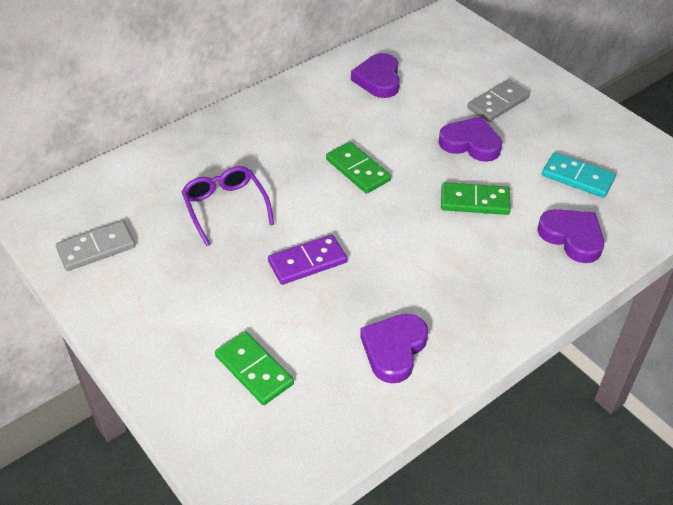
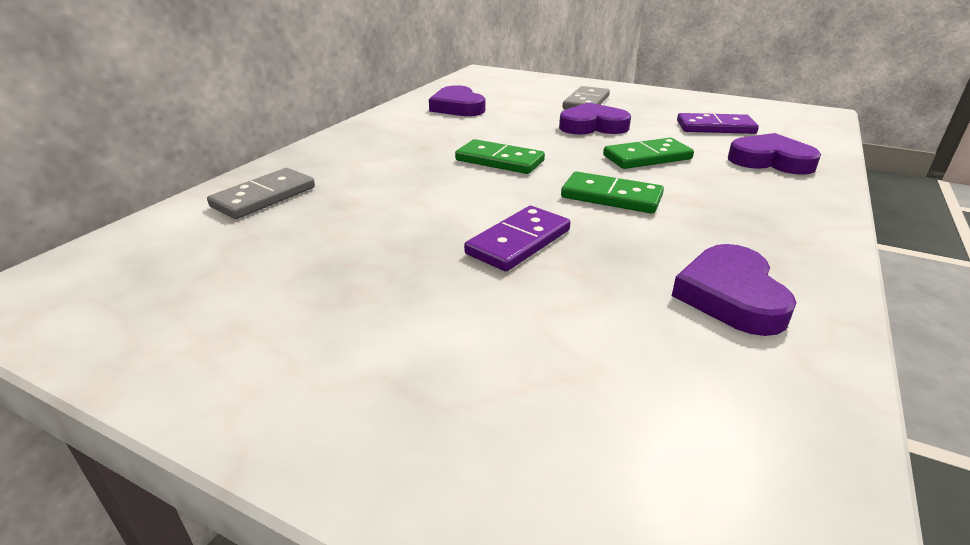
camera: 25 degrees left, 15 degrees down
(96, 248) = (166, 307): grey domino -> grey domino (264, 197)
(225, 208) = (360, 220): purple glasses -> none
(254, 370) = (563, 387): green domino -> green domino (611, 197)
(577, 177) = (715, 127): turquoise domino -> purple domino

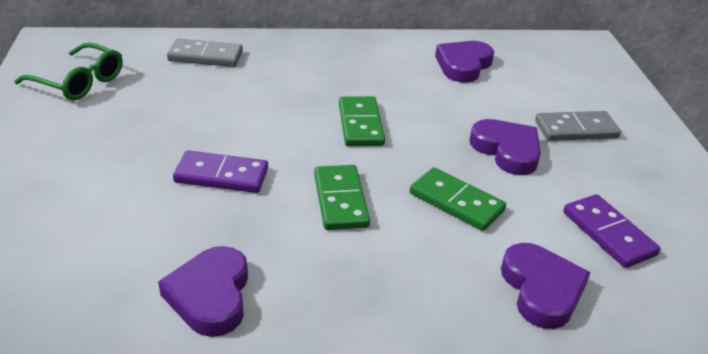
camera: 55 degrees right, 5 degrees up
(177, 293) = (78, 82): none -> green glasses
(731, 296) = (210, 295): purple heart -> purple heart turned 60 degrees counterclockwise

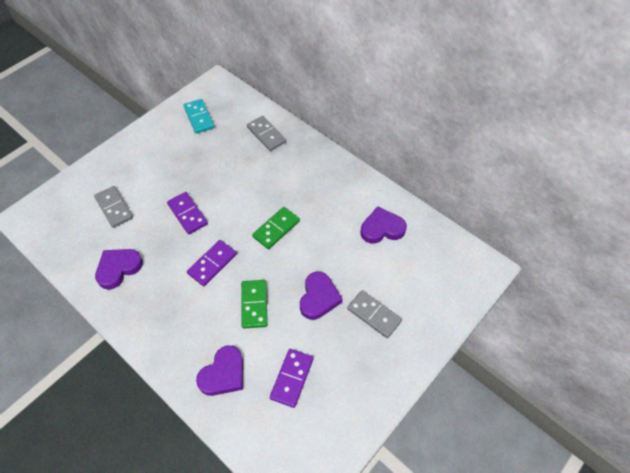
camera: 50 degrees right, 20 degrees up
(78, 82) = (199, 117): green glasses -> turquoise domino
(85, 236) = (114, 208): none -> grey domino
(341, 200) = (212, 264): green domino -> purple domino

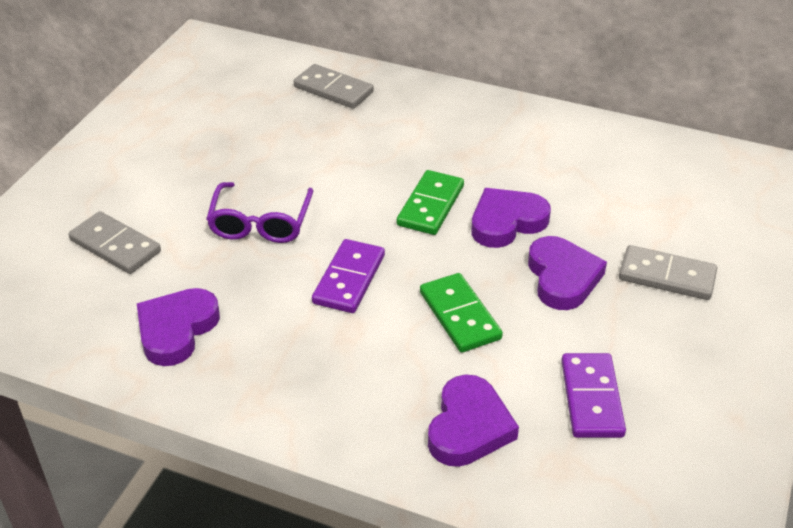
camera: 20 degrees left, 15 degrees down
(188, 214) = (261, 222): purple domino -> purple glasses
(199, 117) = (200, 91): turquoise domino -> none
(382, 228) = (602, 164): purple heart -> purple heart (506, 222)

